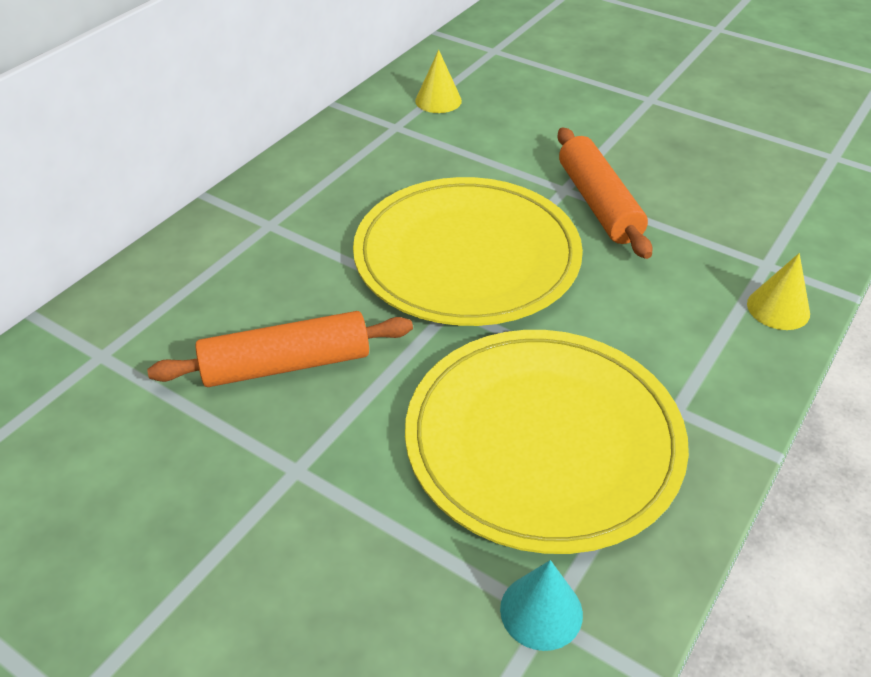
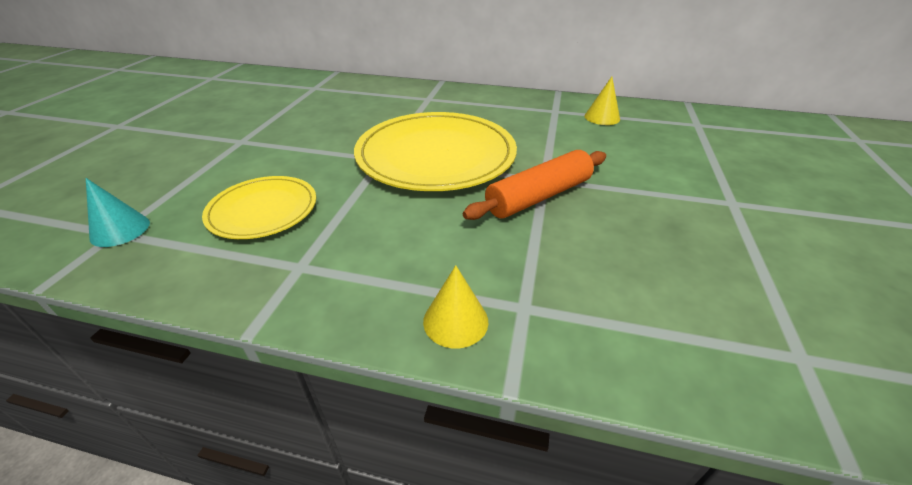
camera: 70 degrees right, 5 degrees down
(286, 365) = (317, 124): orange rolling pin -> none
(543, 441) = (263, 210): yellow plate -> yellow plate, size x0.55

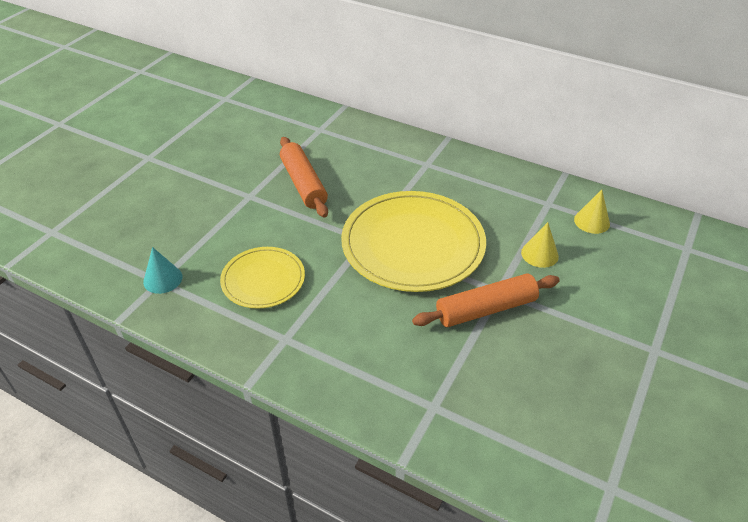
camera: 15 degrees right, 5 degrees up
(303, 125) = (303, 184): none -> orange rolling pin
(455, 321) = (383, 406): yellow cone -> yellow cone (539, 254)

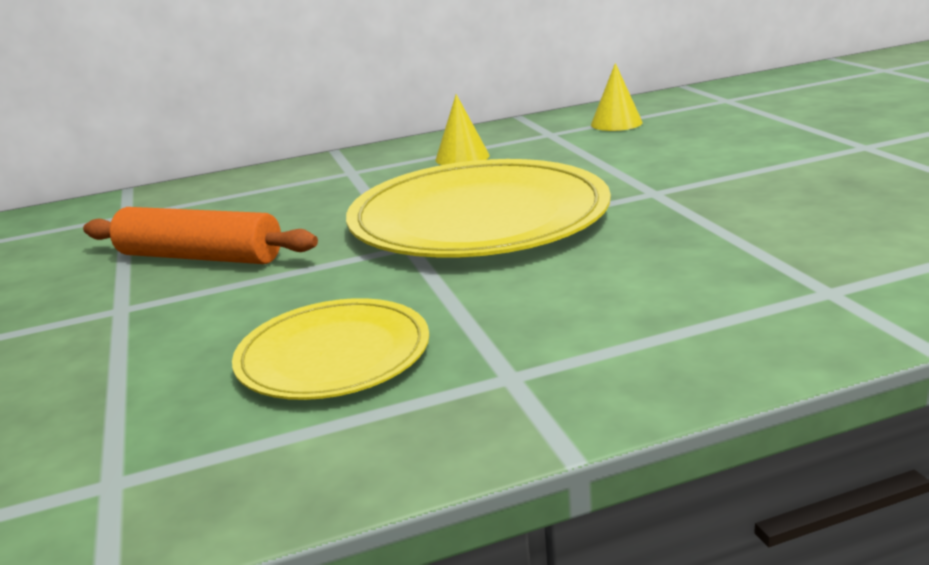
camera: 45 degrees left, 20 degrees down
(163, 279) = (114, 476): turquoise cone -> none
(486, 309) = (676, 207): orange rolling pin -> none
(539, 254) = (625, 157): yellow cone -> yellow cone (462, 157)

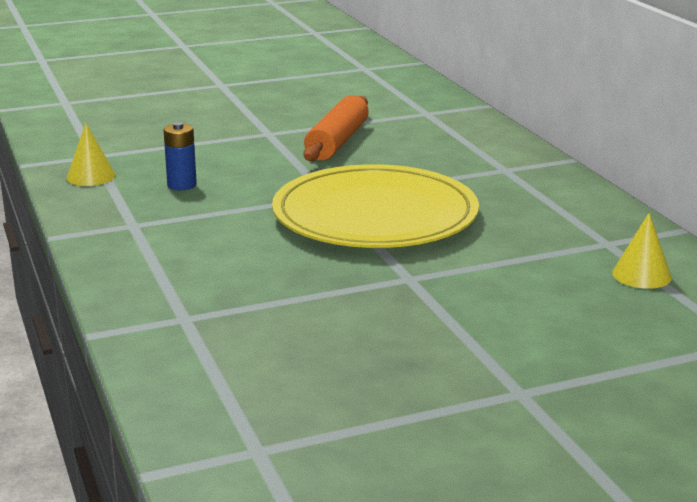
camera: 85 degrees right, 0 degrees up
(333, 355) = (182, 185): yellow plate -> blue battery
(462, 157) = (534, 207): yellow cone -> yellow cone (91, 176)

